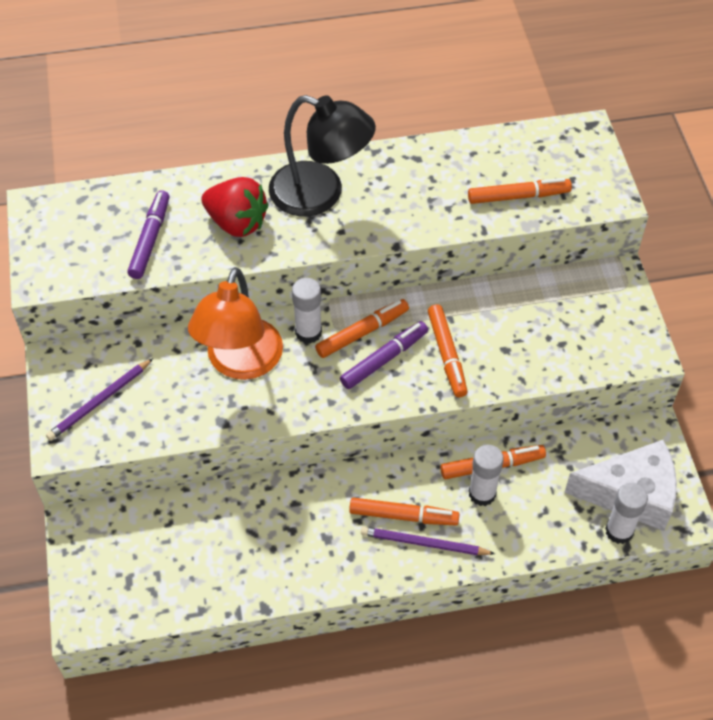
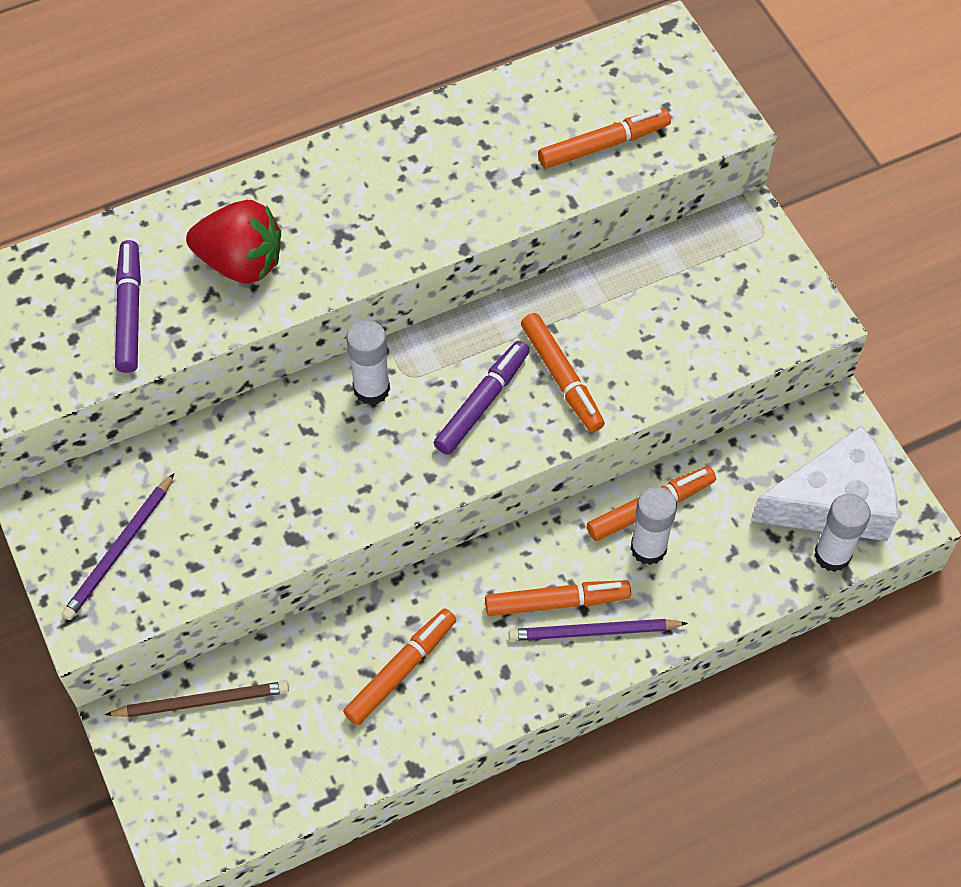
camera: 15 degrees left, 5 degrees up
(130, 524) = (202, 701): none -> brown pencil
(240, 363) = (294, 452): orange lamp -> none
(320, 194) = (342, 198): black lamp -> none
(362, 333) = (443, 373): orange marker -> orange marker (401, 670)

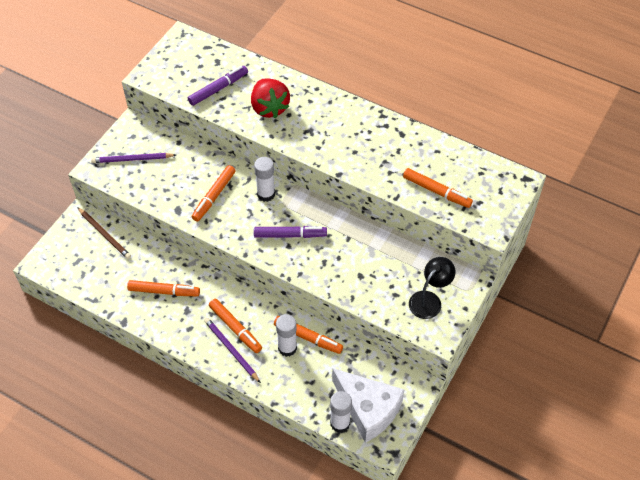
camera: 55 degrees right, 5 degrees down
(561, 378) = (325, 256): orange marker -> orange marker (214, 196)
(746, 292) = (429, 300): none -> black lamp

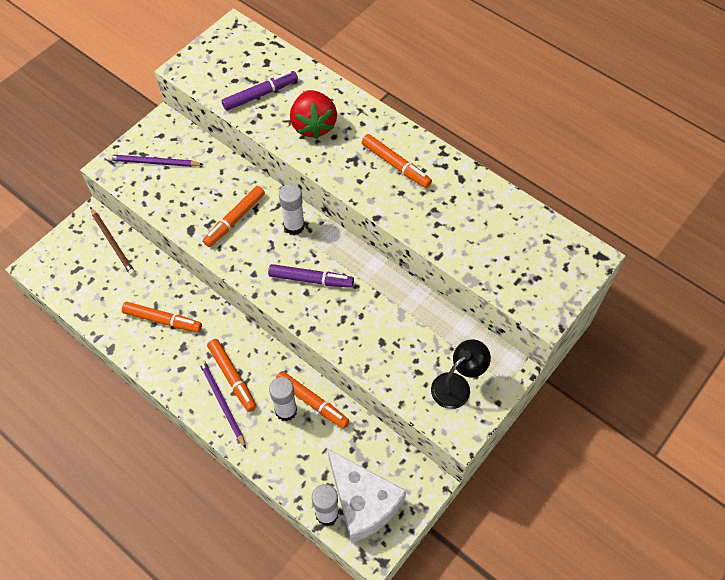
camera: 10 degrees right, 5 degrees up
(436, 191) = (488, 256): orange marker -> orange marker (396, 165)

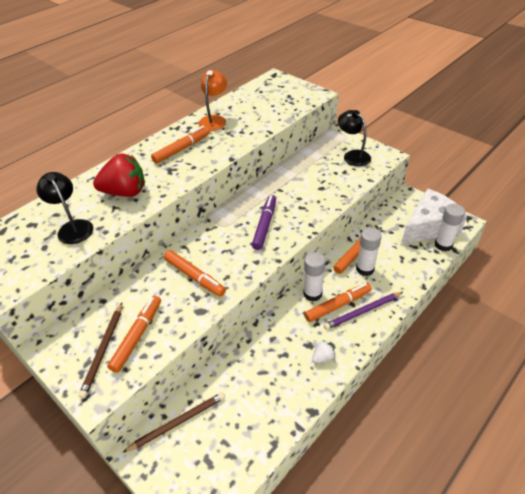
camera: 85 degrees left, 15 degrees down
(154, 162) = (103, 350): purple pencil -> brown pencil
(162, 320) = (279, 364): orange marker -> orange marker (137, 336)
(167, 359) = (322, 357): none -> white strawberry
(260, 95) = (73, 227): purple marker -> black lamp
(294, 226) = (209, 236): white glue stick -> white glue stick (312, 294)
(463, 191) = (214, 120): none -> orange lamp

